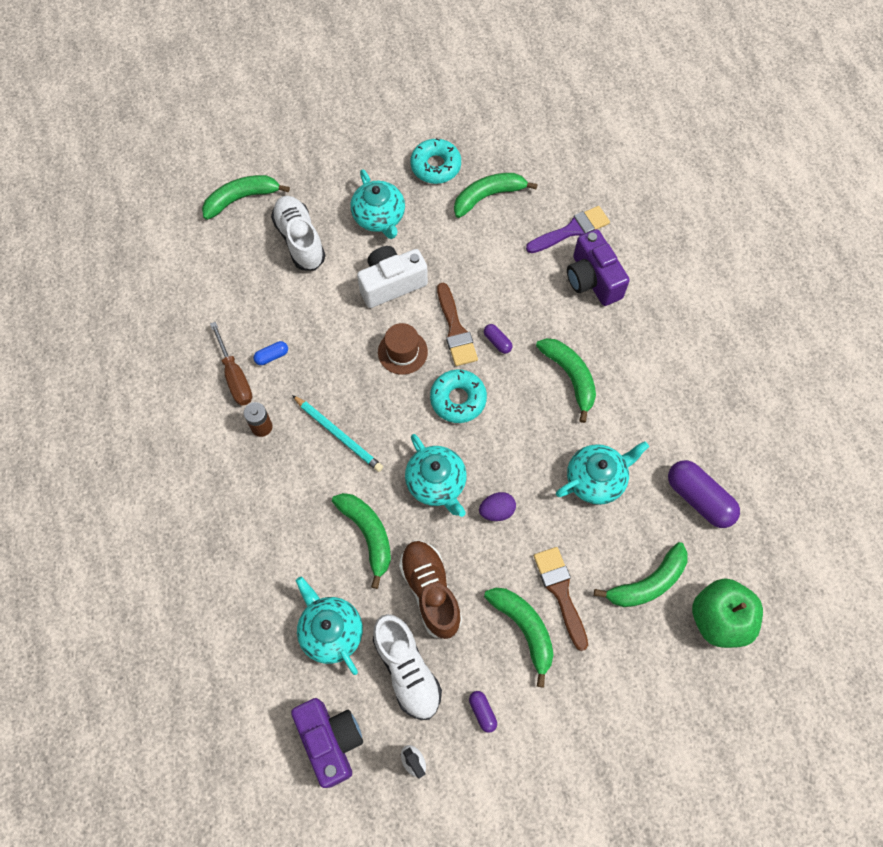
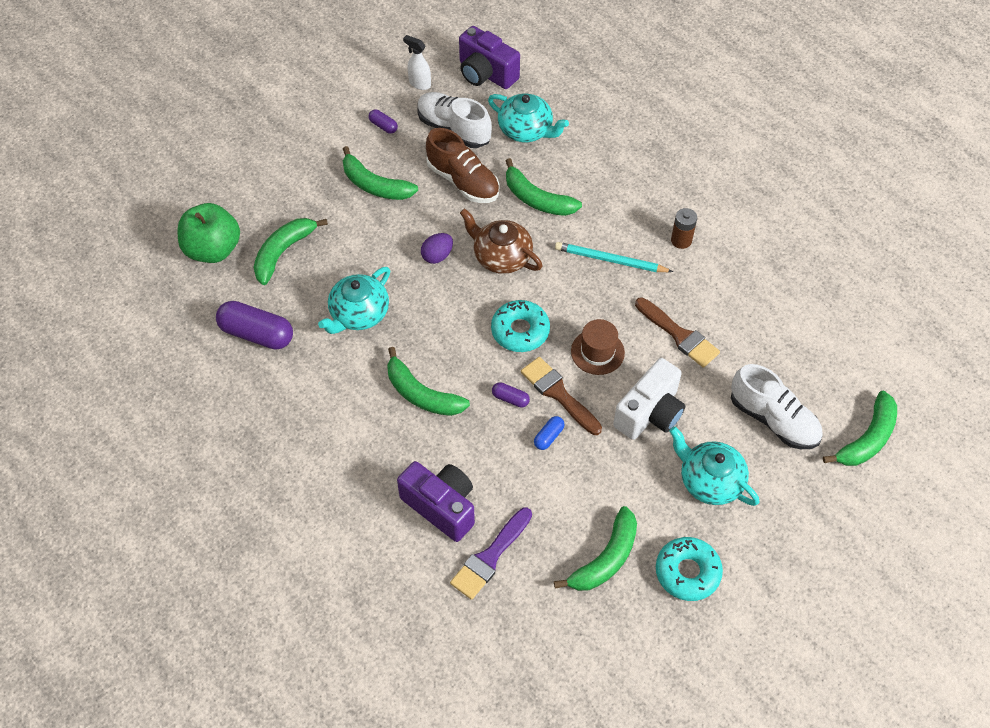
camera: 155 degrees right, 10 degrees down
(235, 376) = (735, 270): brown screwdriver -> none
(272, 356) = (716, 299): blue capsule -> blue capsule (548, 436)
(436, 483) = (501, 256): turquoise teapot -> brown teapot
(560, 592) = (355, 219): brown brush -> brown brush (679, 335)

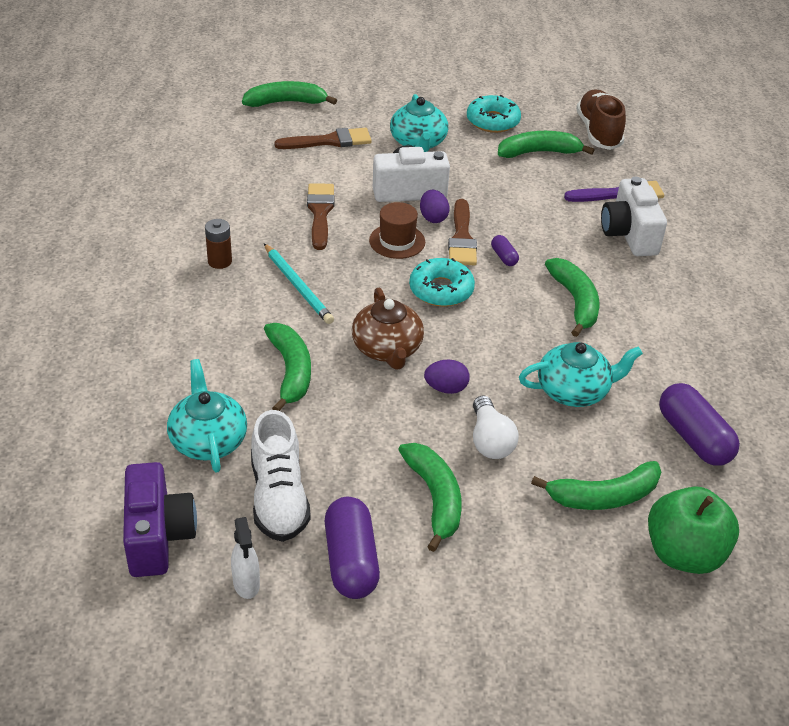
camera: 140 degrees left, 15 degrees down
(378, 240) = (490, 440): none -> white light bulb
(383, 126) = (351, 561): purple capsule -> purple capsule, size x2.10
(441, 506) = (629, 235): purple camera -> white camera
(463, 181) = (338, 436): brown shoe -> brown shoe (598, 132)
(548, 436) = (501, 222): blue capsule -> none
(600, 398) = (433, 218): none -> purple egg
(773, 419) = (329, 141): white shoe -> brown brush

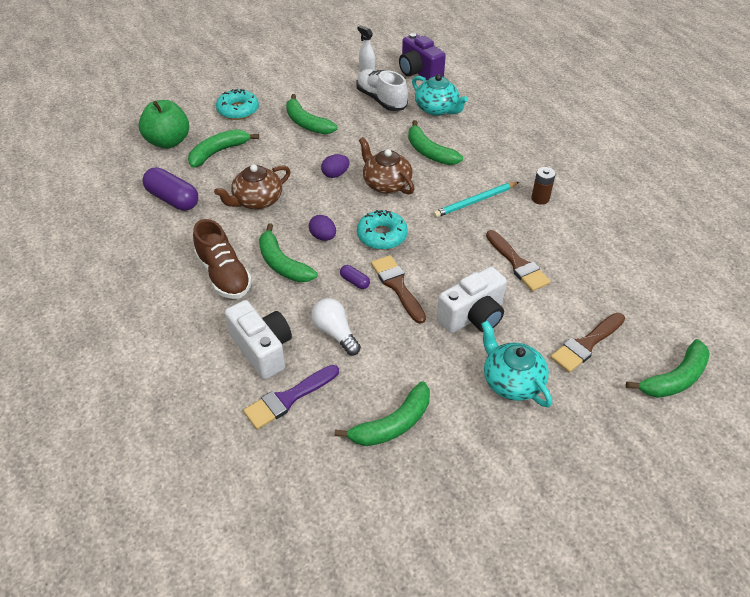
camera: 155 degrees right, 5 degrees up
(298, 286) = (475, 201): turquoise pencil -> turquoise pencil turned 60 degrees counterclockwise
(351, 561) = (329, 90): purple capsule -> none
(397, 241) = (442, 262): brown hat -> none
(433, 218) = (432, 296): purple egg -> purple egg (323, 237)
(490, 440) = (293, 157): white light bulb -> white light bulb (335, 333)
(492, 121) = (466, 454): turquoise donut -> turquoise donut (238, 110)
(574, 391) = (257, 200): turquoise teapot -> brown teapot
(598, 132) = (346, 494): brown shoe -> brown shoe (224, 275)

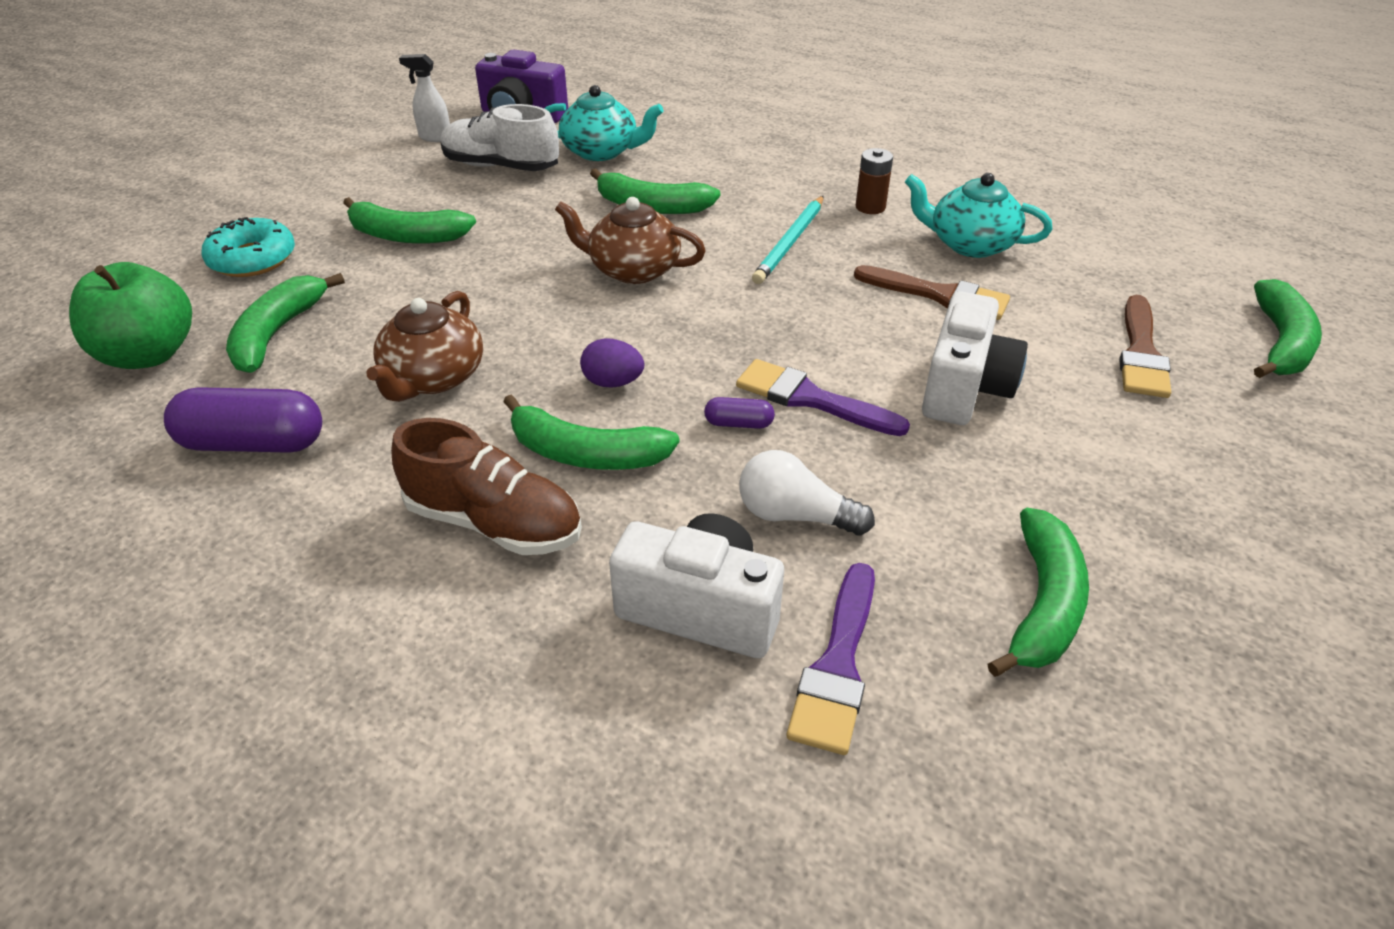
camera: 35 degrees left, 5 degrees down
(335, 174) = (535, 287): purple egg -> none
(382, 235) = (706, 340): turquoise donut -> none
(397, 286) = (811, 399): brown brush -> purple brush
(511, 381) = (1117, 447): turquoise teapot -> turquoise teapot (970, 244)

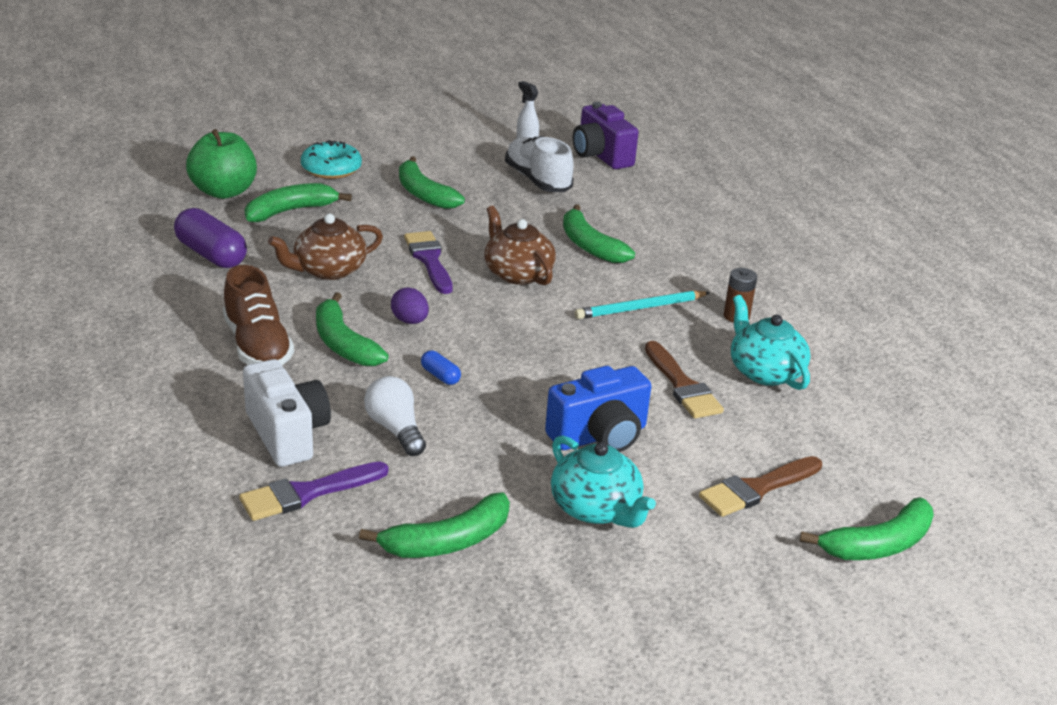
camera: 40 degrees right, 10 degrees down
(601, 151) = (615, 199): turquoise teapot -> turquoise teapot (596, 508)
(738, 423) = (440, 376): purple capsule -> blue capsule
(811, 399) = (500, 388): purple brush -> purple brush (429, 260)
(964, 388) = (599, 436): white camera -> blue camera

